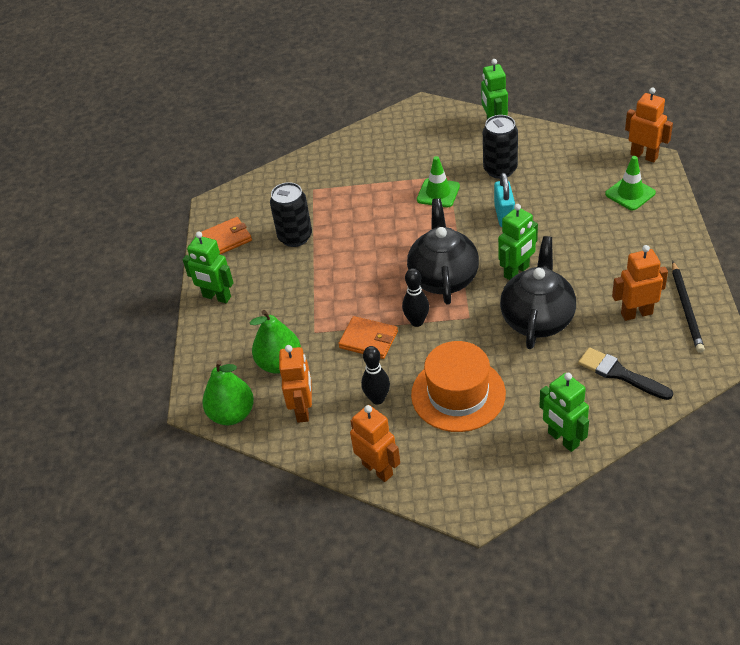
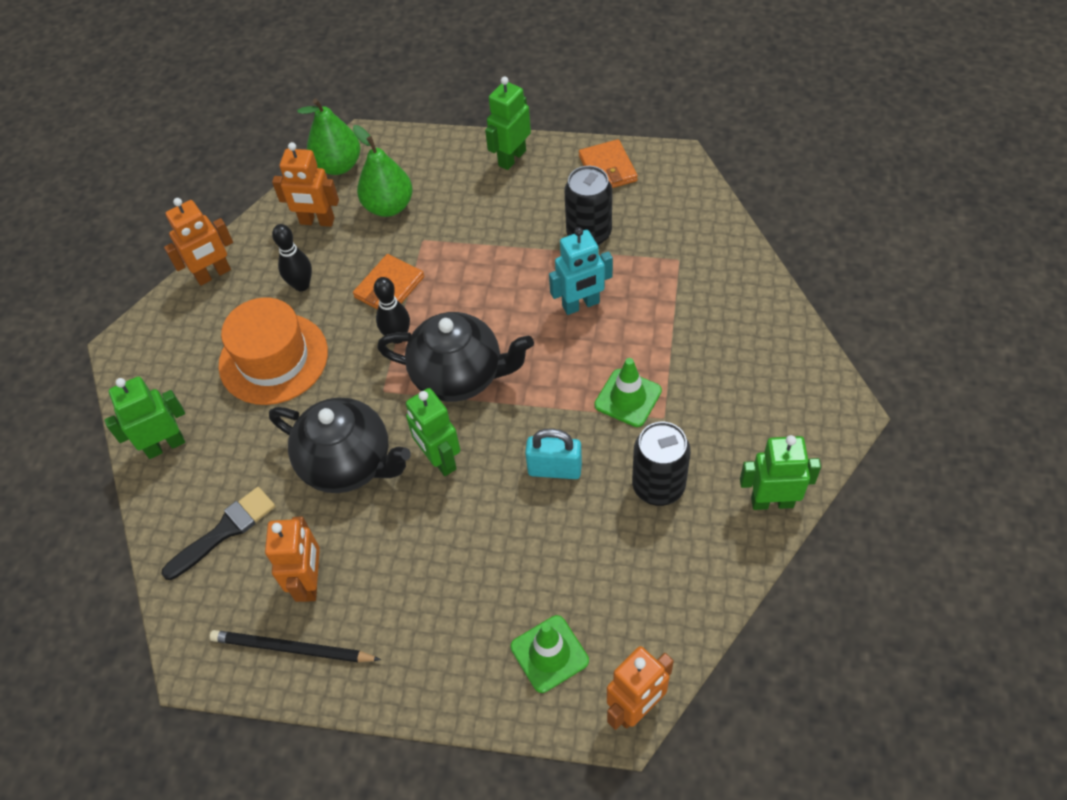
camera: 100 degrees right, 10 degrees up
(364, 229) = (581, 305): none -> turquoise robot

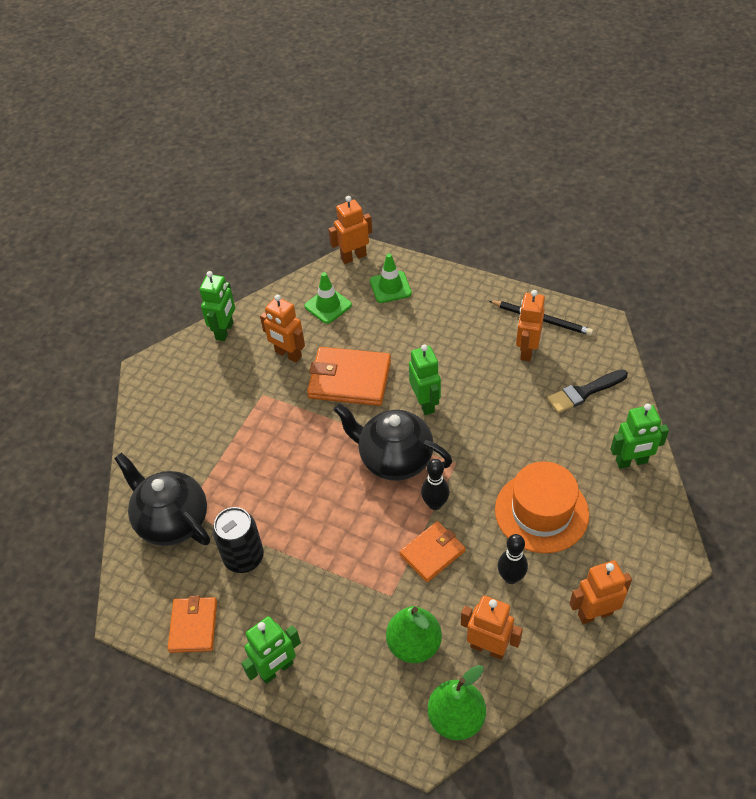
camera: 165 degrees left, 5 degrees down
(349, 463) = (491, 416): black teapot -> black teapot (172, 521)
(554, 469) = (349, 379): turquoise padlock -> orange wallet
(581, 305) = (280, 492): turquoise robot -> none
(628, 398) = (280, 413): green traffic cone -> green traffic cone (328, 306)
(658, 486) = (288, 354): black can -> orange robot
(772, 501) = (225, 331): green robot -> green robot turned 90 degrees counterclockwise

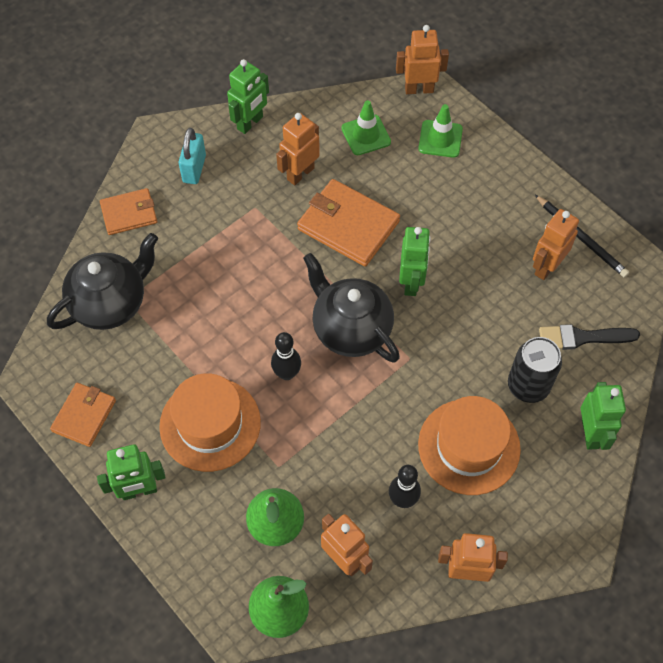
camera: 20 degrees right, 10 degrees up
(172, 521) = (111, 303): black teapot -> black teapot turned 75 degrees clockwise
(193, 384) = (194, 169): none -> turquoise padlock
(244, 557) = (160, 369): black can -> black can (528, 386)
(288, 354) = (300, 173): orange robot -> orange robot turned 75 degrees clockwise
(312, 585) = (210, 424): none -> orange hat
(432, 553) = (339, 441): orange wallet -> orange wallet (129, 213)
(435, 504) = (367, 393): black bowling pin -> black bowling pin (287, 373)
(631, 462) = (590, 433): green robot -> green robot turned 105 degrees counterclockwise

